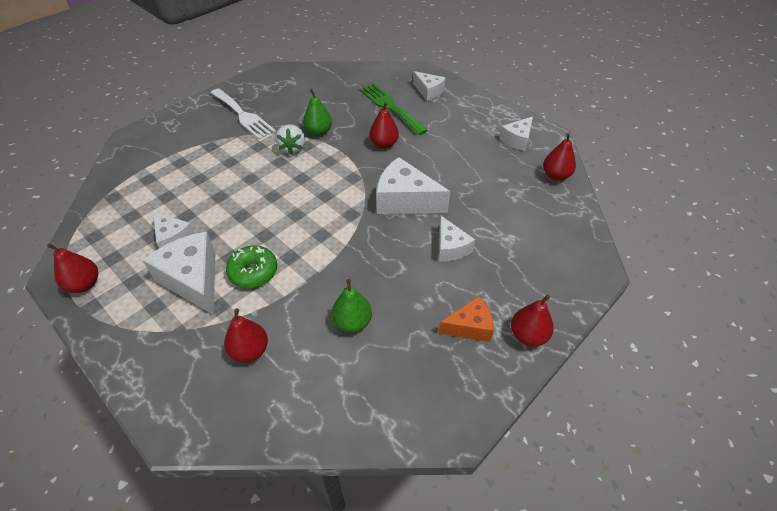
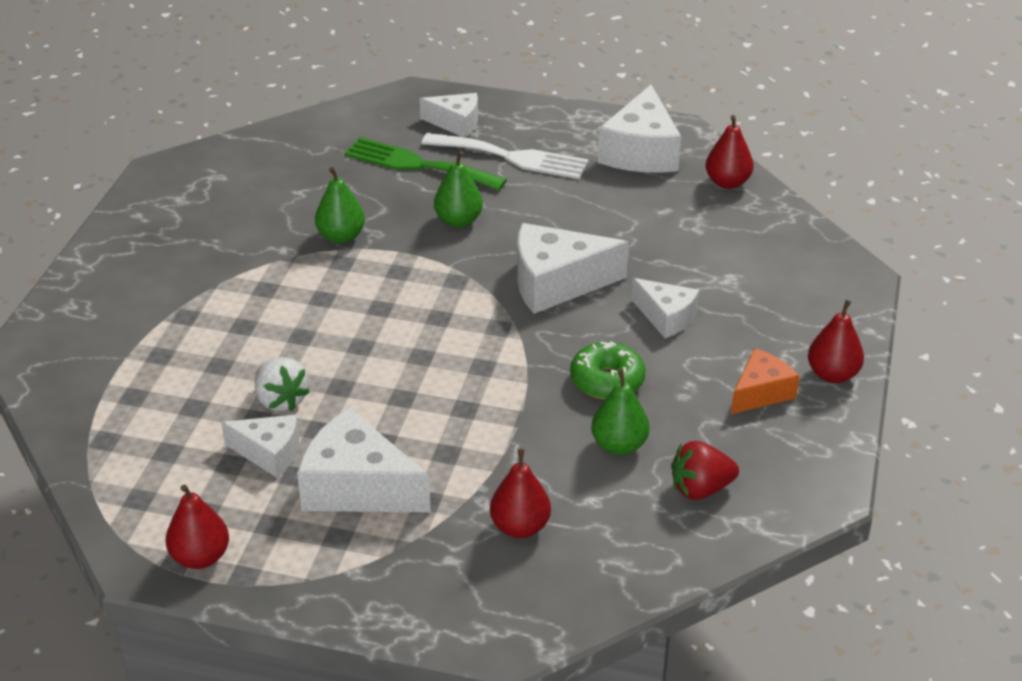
camera: 30 degrees left, 10 degrees down
(243, 115) = (189, 254): white fork -> white fork (512, 157)
(253, 272) = (433, 445): green donut -> green donut (607, 381)
(292, 148) = (323, 273): white strawberry -> white strawberry (281, 400)
(376, 380) = (700, 489): none -> red strawberry
(384, 144) = (458, 221): red pear -> green pear
(517, 140) = (641, 152): white cheese -> white cheese, size x1.67

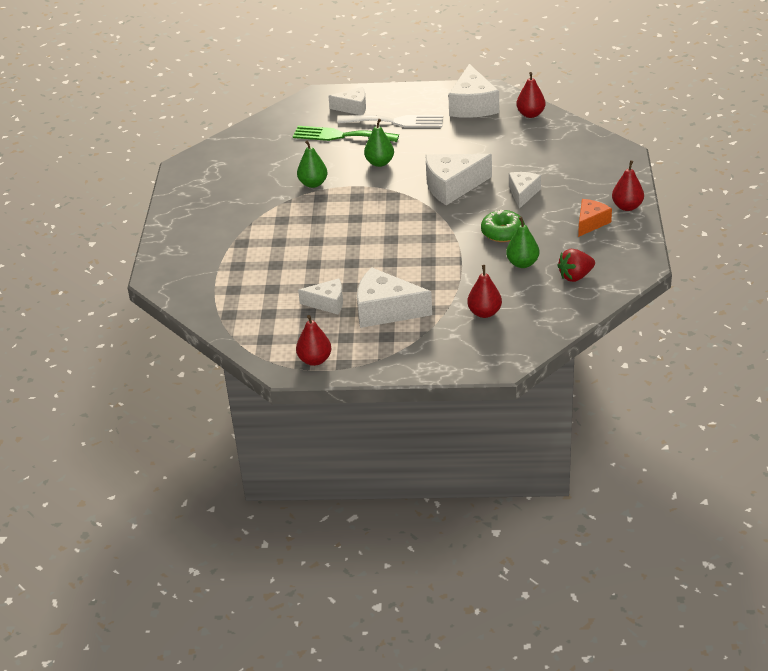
camera: 10 degrees left, 0 degrees up
(281, 400) = (321, 276): white strawberry -> none
(666, 317) = (523, 193): white cheese -> white cheese turned 105 degrees counterclockwise

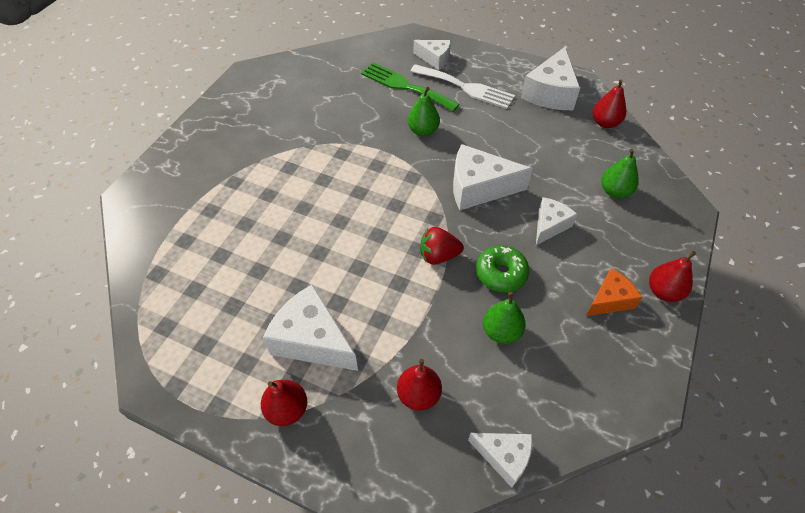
camera: 20 degrees right, 15 degrees up
(313, 183) = (346, 134): green pear -> green pear (614, 191)
(315, 360) = (192, 385): red pear -> red pear (287, 409)
(327, 303) = (260, 301): white cheese -> white cheese (504, 457)
(575, 276) = (555, 381): red strawberry -> red strawberry (438, 256)

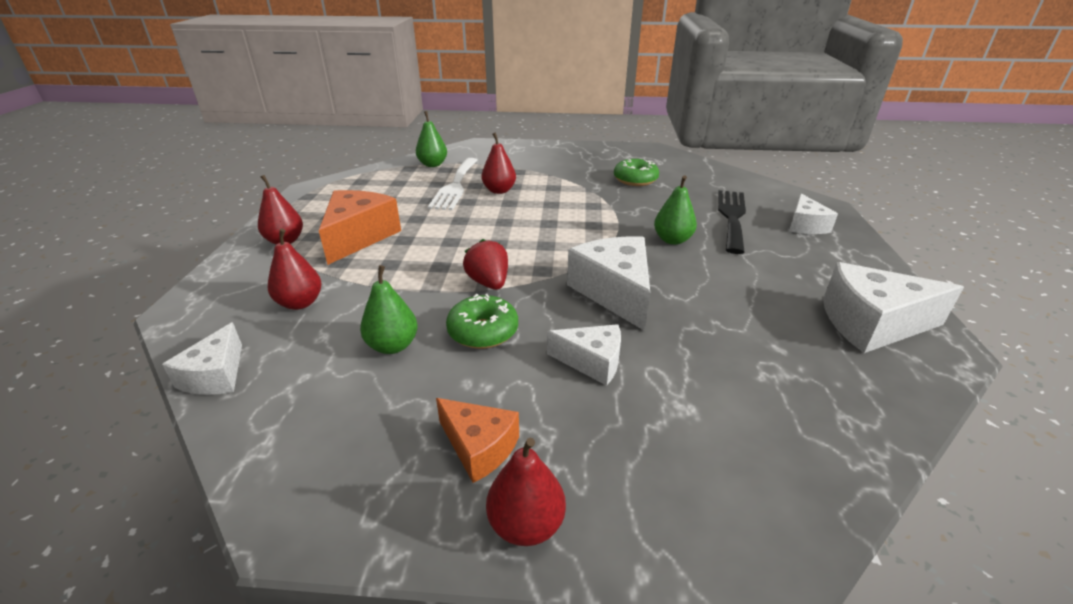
camera: 70 degrees right, 20 degrees down
(308, 110) = (635, 180): none -> green donut
(312, 340) = (358, 237): white cheese -> orange cheese
(405, 86) = (732, 217): green fork -> black fork
(466, 87) = (783, 254): white fork -> white fork (455, 186)
(605, 123) = (880, 395): red pear -> red pear (499, 190)
(614, 191) = (721, 427): green pear -> green pear (433, 164)

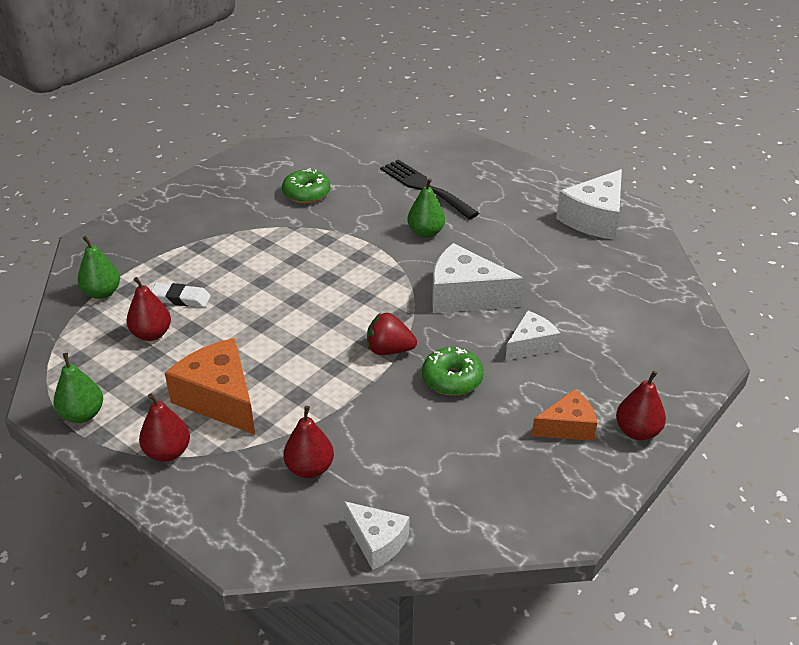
camera: 55 degrees left, 5 degrees up
(393, 346) = (427, 431): green pear -> green pear (83, 414)
(455, 186) = (180, 298): white fork -> white eraser
(499, 190) = (228, 276): red pear -> red pear (151, 334)
(805, 225) = (471, 166): white cheese -> none

